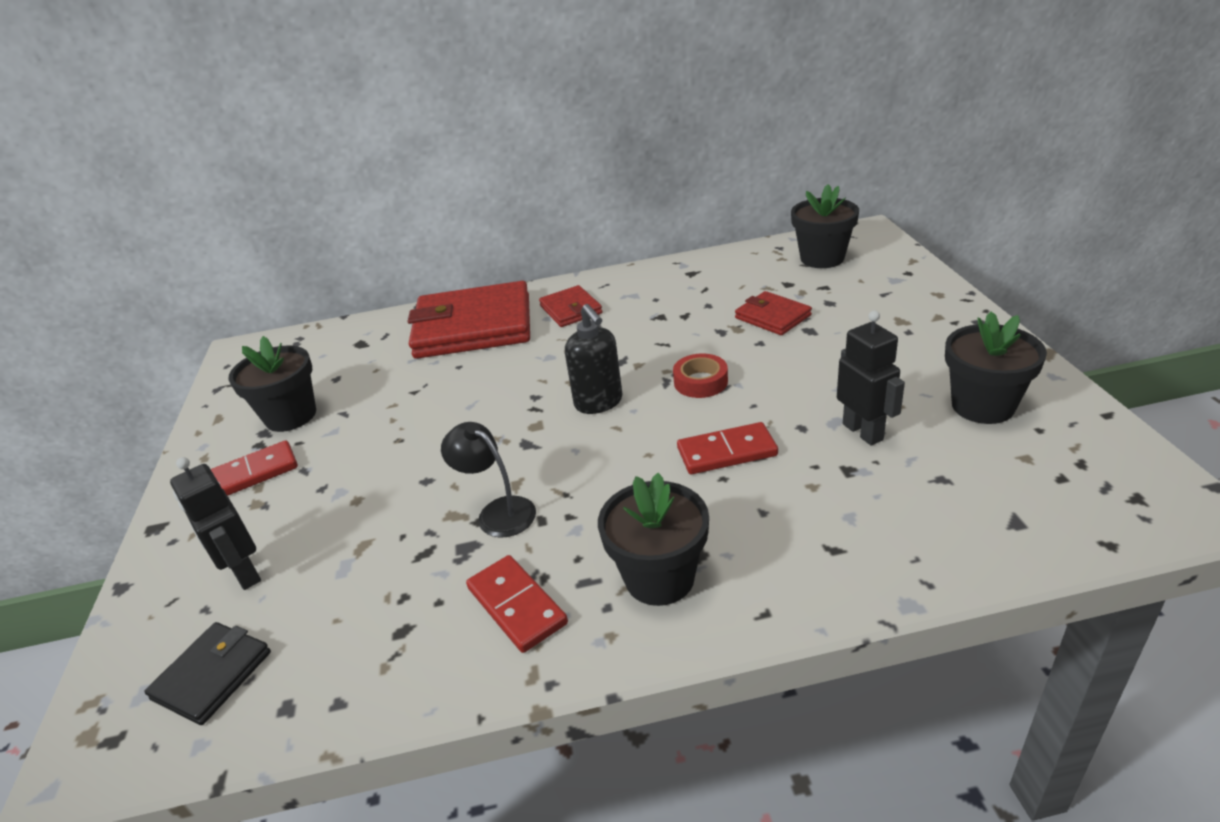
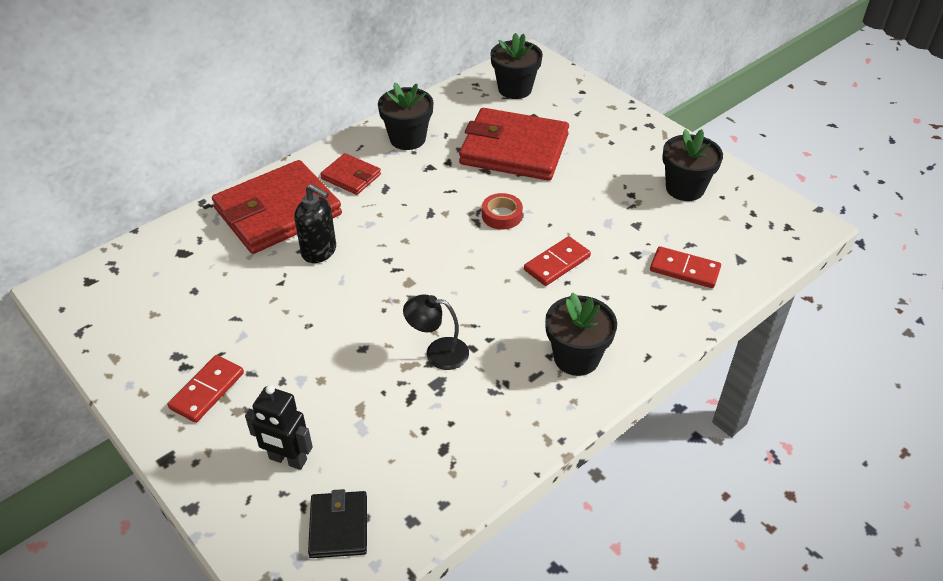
camera: 35 degrees left, 10 degrees up
(291, 416) = (188, 334): black flower pot -> black flower pot (407, 139)
(517, 605) = (504, 406): red domino -> red domino (684, 269)
(599, 402) = (441, 251): black soap dispenser -> black soap dispenser (319, 251)
(772, 317) = (514, 149): red wallet -> red wallet, size x2.07
(863, 432) = (629, 225): black robot -> none

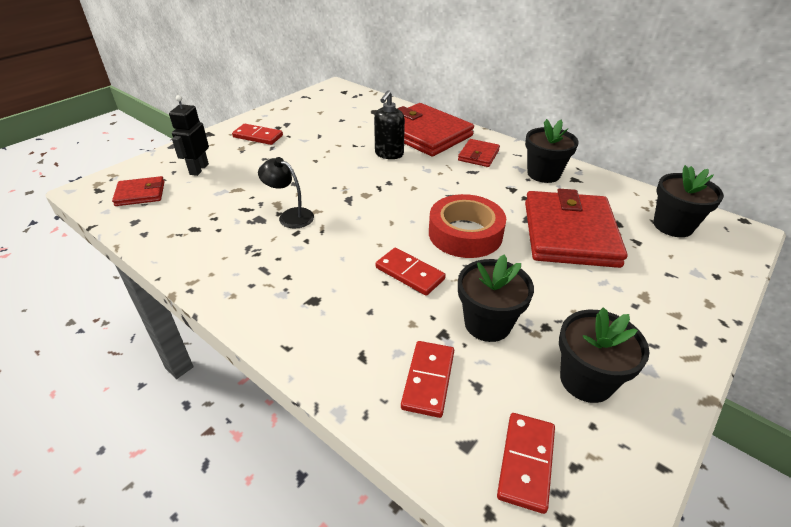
camera: 80 degrees right, 5 degrees down
(339, 526) = (140, 194): black wallet -> red wallet
(438, 352) = (290, 216): black lamp -> black lamp turned 60 degrees counterclockwise
(501, 215) = (465, 234): red tape -> red tape, size x1.88
(576, 358) = (285, 294): black flower pot -> black flower pot (487, 323)
(752, 234) = (526, 462): none -> red domino

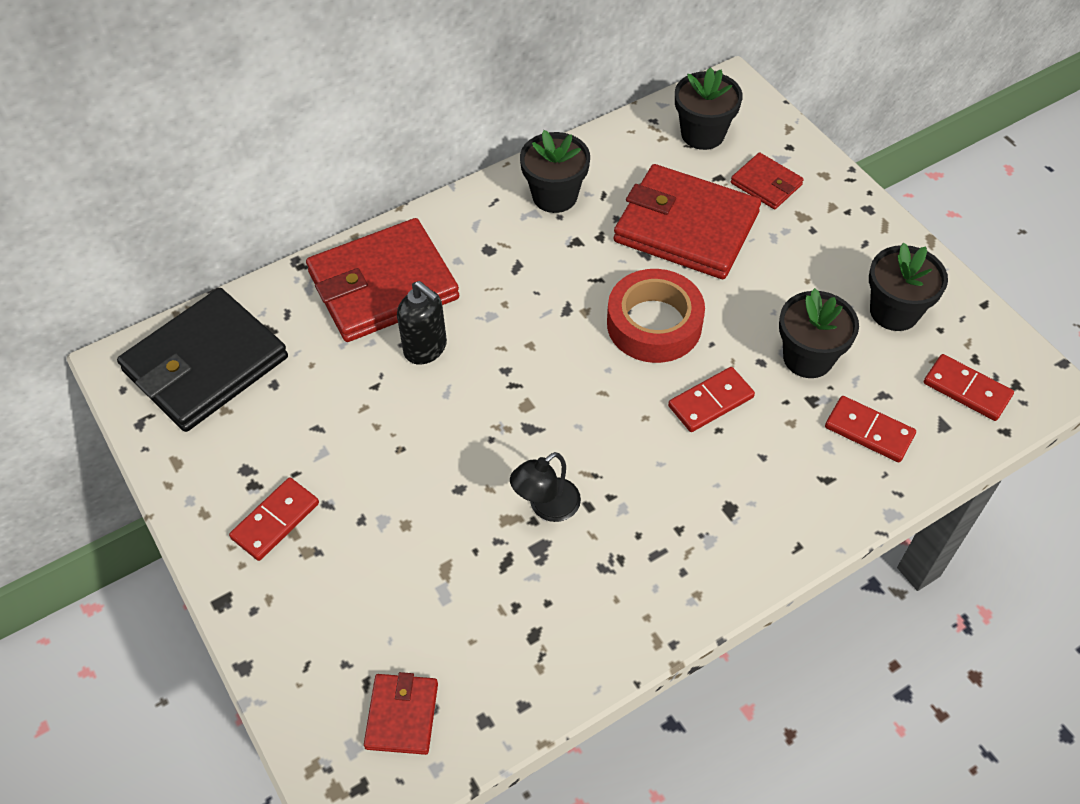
camera: 70 degrees left, 15 degrees up
(199, 169) = (355, 623): black robot -> none
(345, 102) = (205, 364): none -> black wallet
(478, 155) = (477, 245): red wallet -> red wallet (766, 184)

